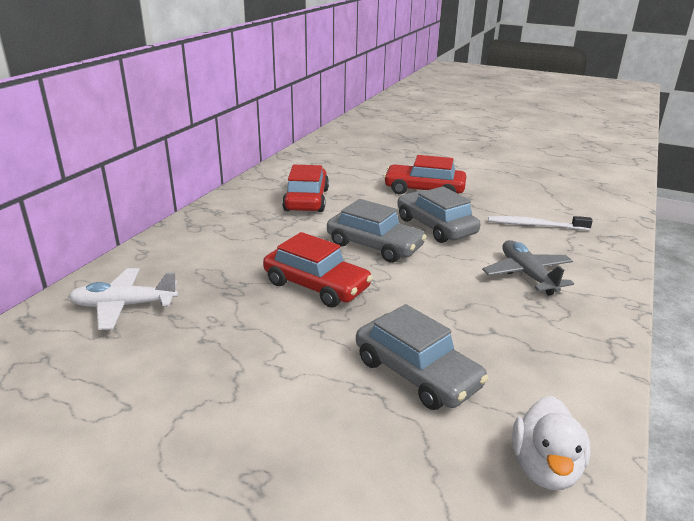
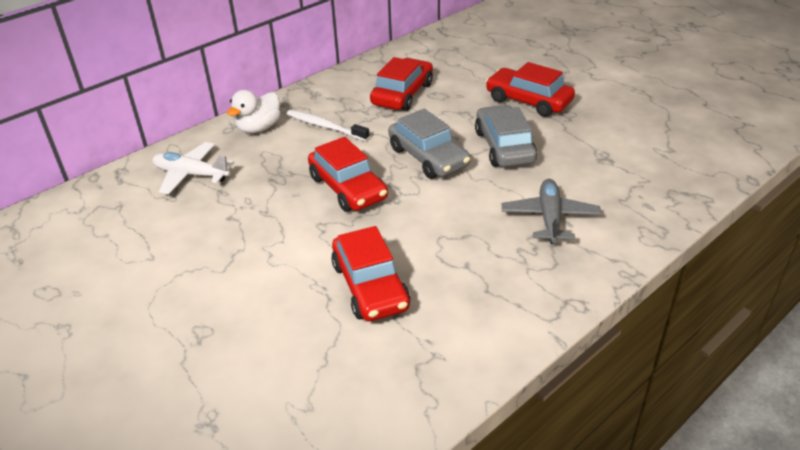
camera: 25 degrees right, 10 degrees up
(417, 373) = (370, 286): grey car -> red car
(535, 225) = (610, 164): white toothbrush -> white toothbrush (325, 126)
(545, 468) = (407, 386): white duck -> white duck (259, 128)

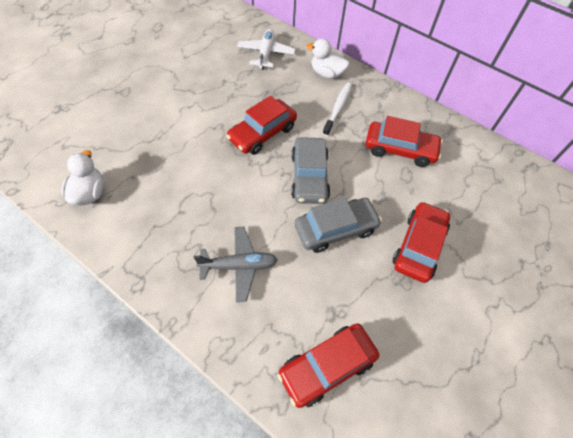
camera: 75 degrees right, 20 degrees up
(370, 286) = (159, 160): red car -> red car (327, 367)
(418, 364) = (89, 193): none -> white duck
(428, 157) = (309, 176): grey car -> grey car turned 45 degrees counterclockwise

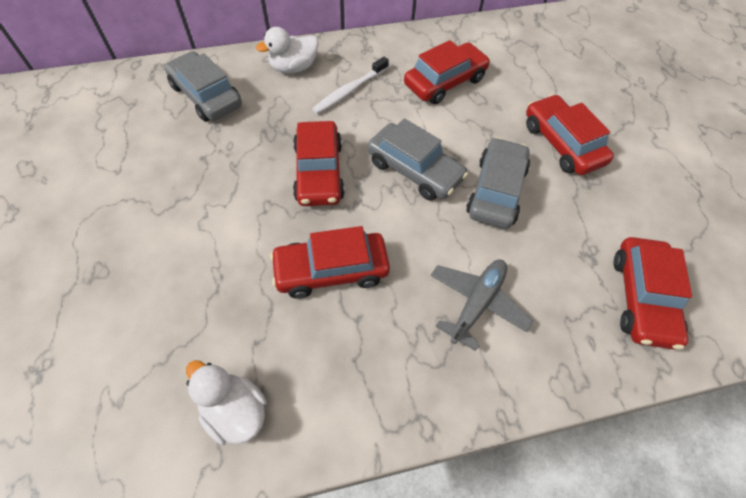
camera: 50 degrees left, 0 degrees up
(201, 181) = (331, 270): none -> red car
(266, 53) = (206, 96): white plane -> grey car
(338, 108) = (349, 91): white toothbrush -> white toothbrush turned 105 degrees counterclockwise

